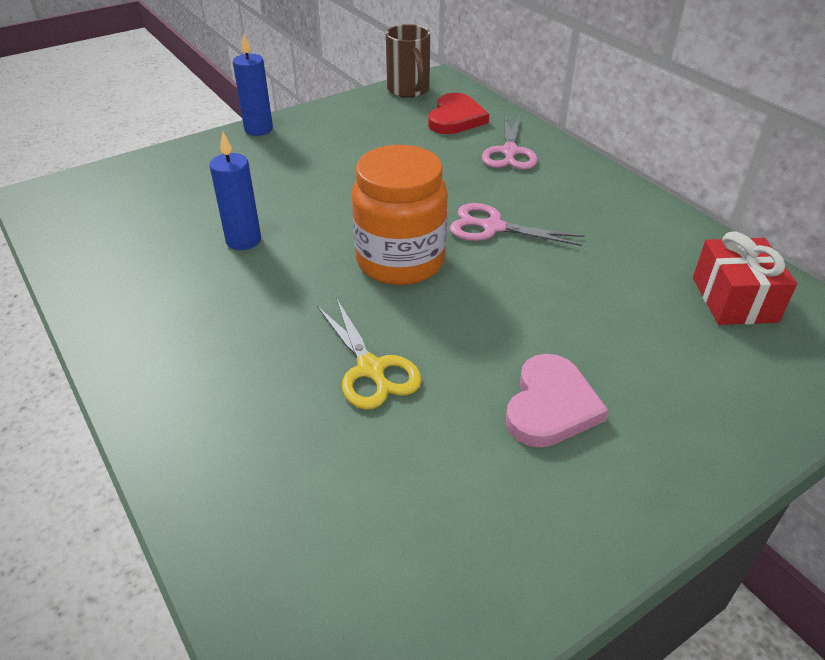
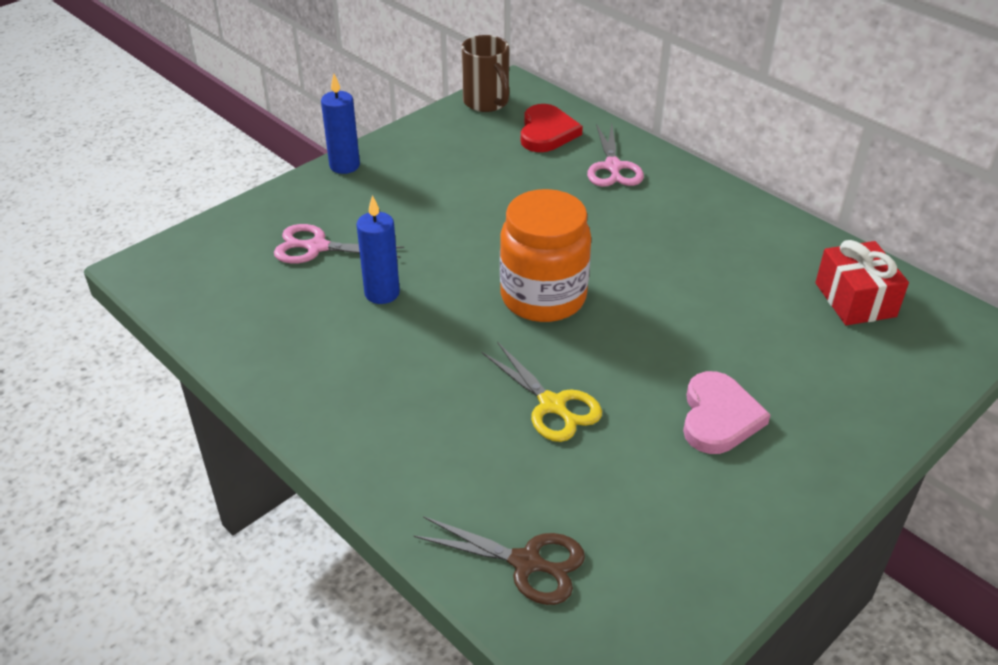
camera: 10 degrees left, 0 degrees up
(277, 544) = (527, 563): none -> brown scissors
(492, 227) = (620, 252): pink scissors -> pink scissors (316, 247)

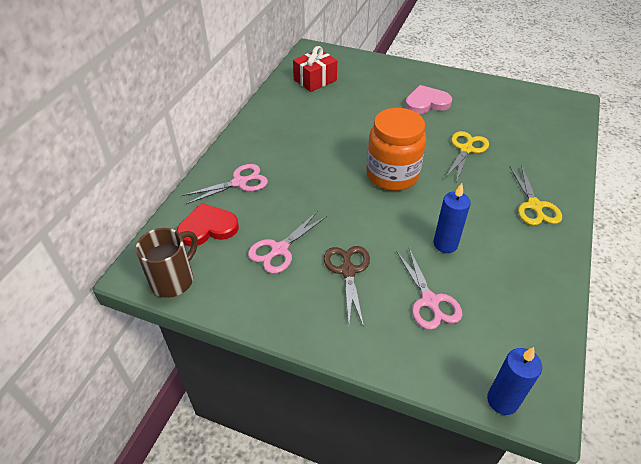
camera: 115 degrees left, 5 degrees up
(344, 166) = (320, 337): blue candle -> blue candle (502, 400)
(374, 417) = (534, 206): none -> yellow scissors
(476, 169) = (279, 250): none -> pink scissors
(527, 563) = (553, 132): brown scissors -> brown scissors (348, 271)

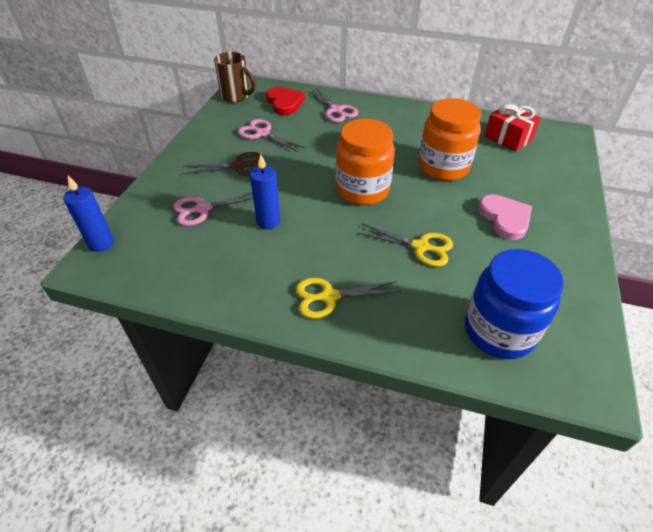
camera: 85 degrees right, 0 degrees up
(357, 122) = (443, 167): none -> orange jar
(542, 127) = (499, 331): none -> blue jar

